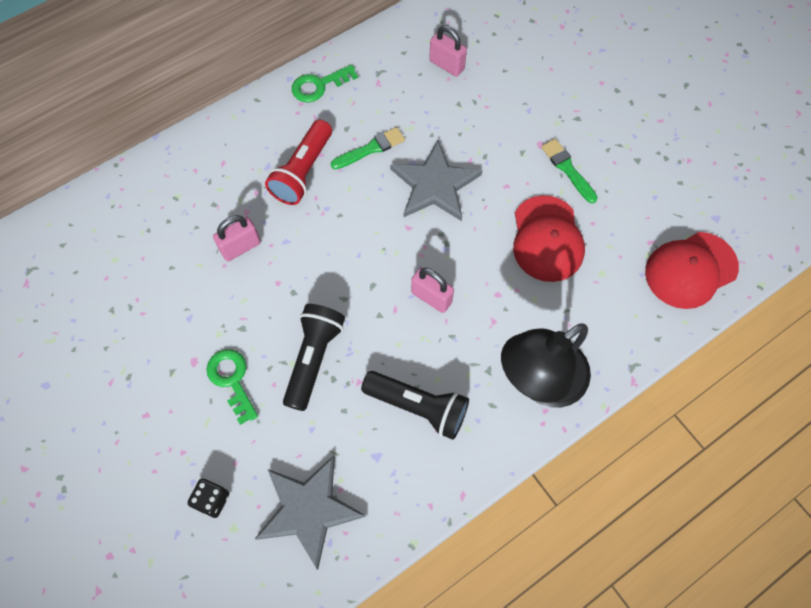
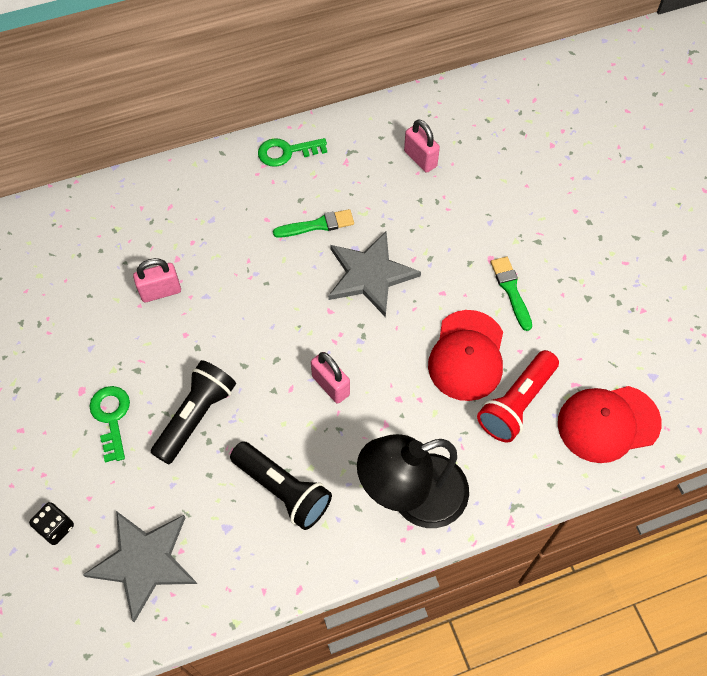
camera: 15 degrees right, 5 degrees down
(303, 172) = (244, 232): red flashlight -> red flashlight (516, 403)

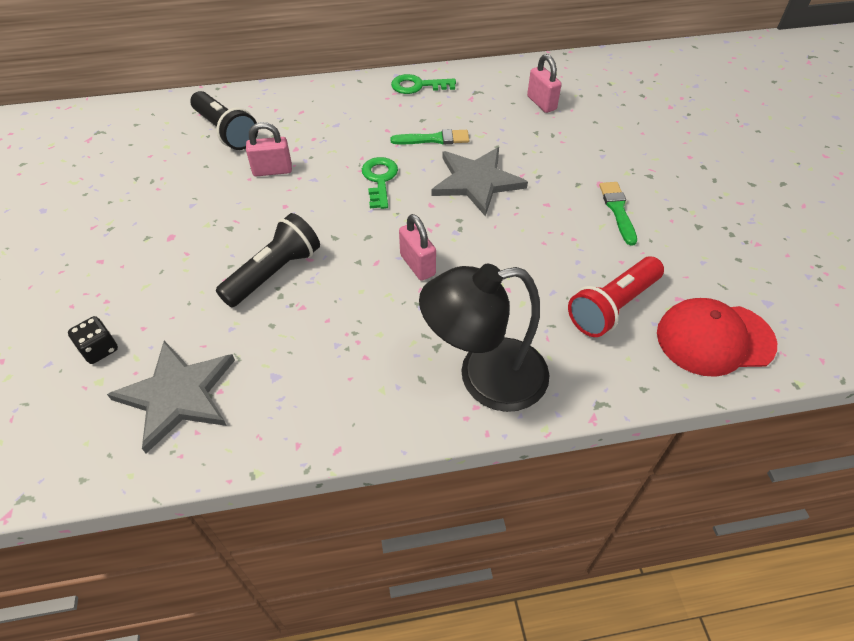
camera: 10 degrees right, 10 degrees down
(111, 417) = (191, 262): green key -> green key (379, 179)
(283, 490) = (344, 350): black flashlight -> black flashlight (226, 131)
(467, 355) = (564, 258): red cap -> none

